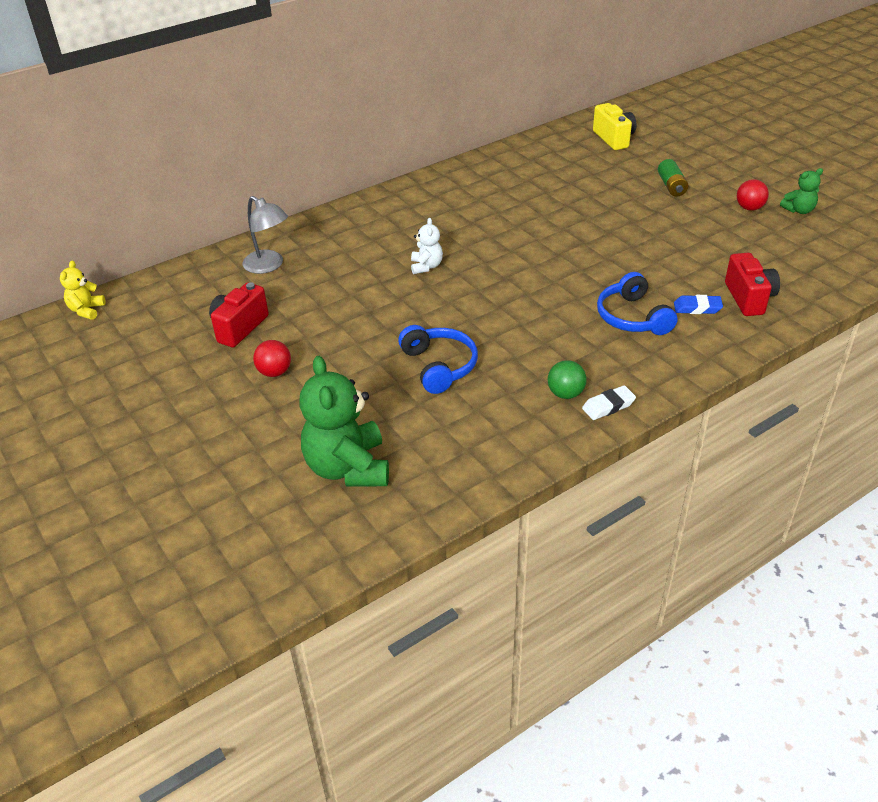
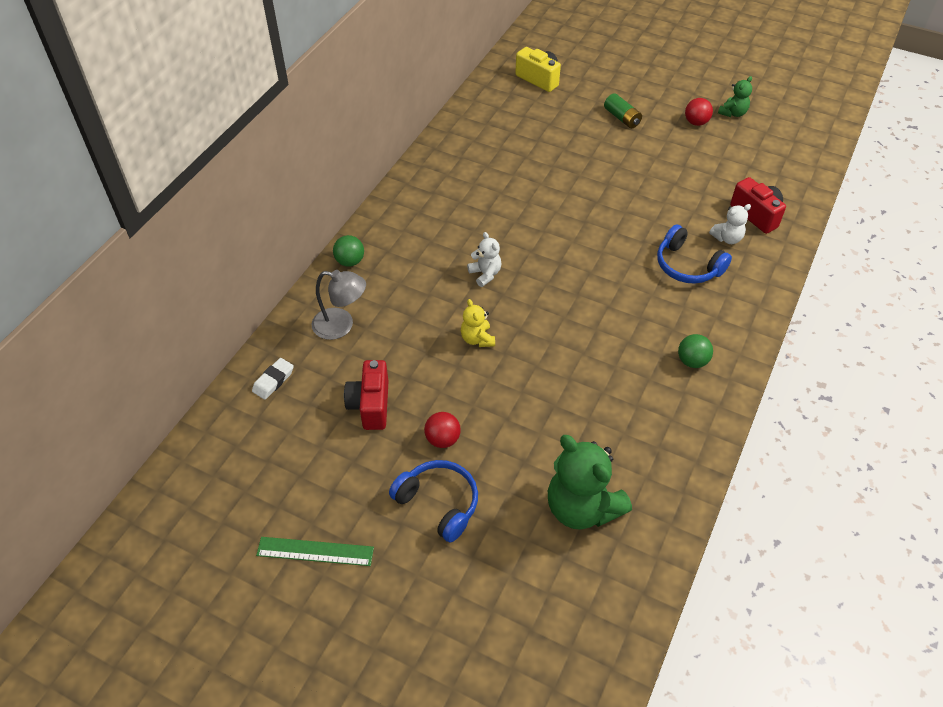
camera: 30 degrees left, 10 degrees up
(86, 310) = (201, 446): yellow teddy bear -> yellow teddy bear (477, 339)
(99, 411) = (315, 551): none -> green ruler
(318, 224) = (350, 261): none -> green ball
(439, 366) = (576, 375): blue headphones -> blue headphones (438, 503)
(608, 406) = (731, 360): white eraser -> white eraser (273, 381)
(697, 308) = (727, 238): blue eraser -> white teddy bear

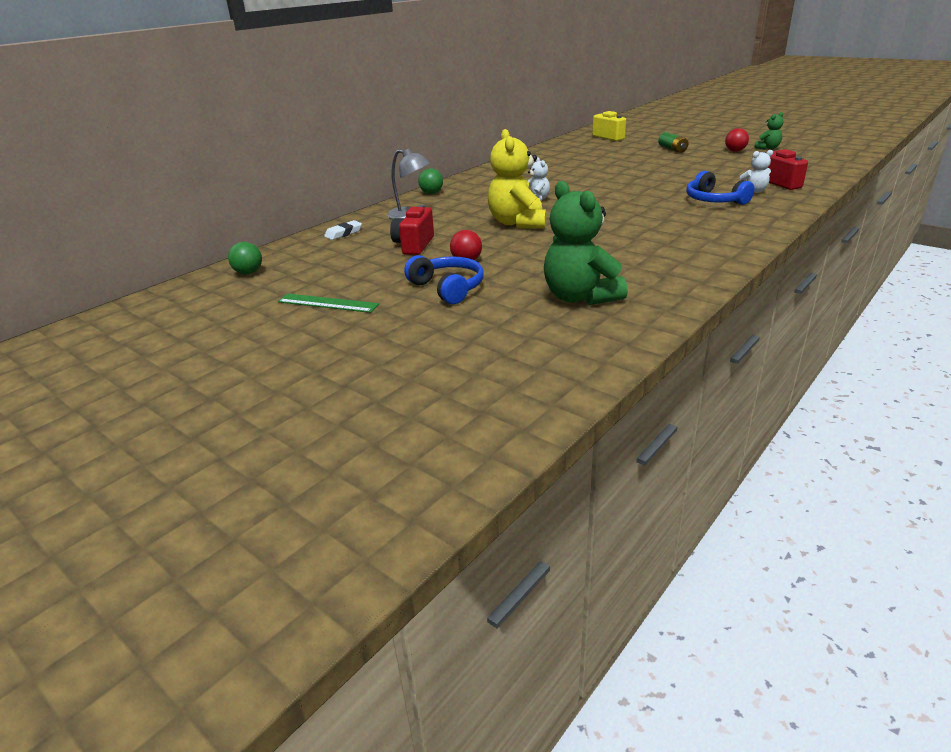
camera: 15 degrees right, 20 degrees down
(477, 339) = (517, 223): yellow teddy bear -> yellow teddy bear, size x2.00
(692, 361) = (708, 238): green ball -> green ball (248, 273)

